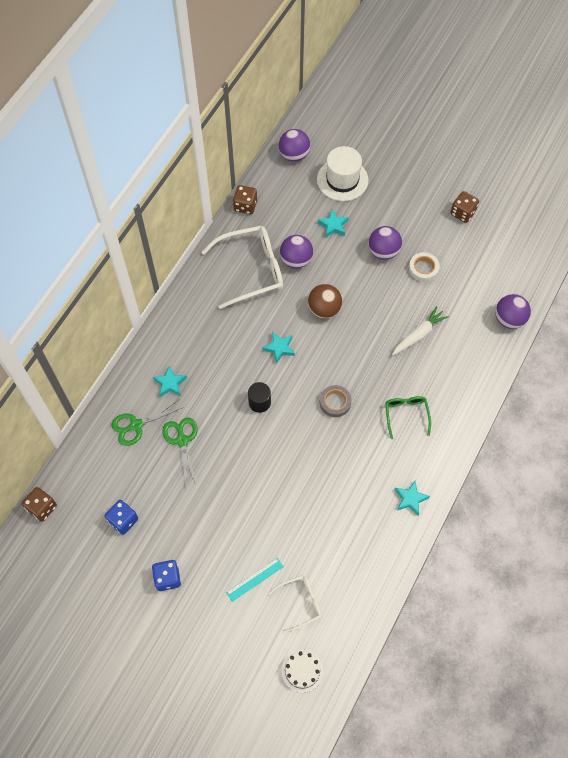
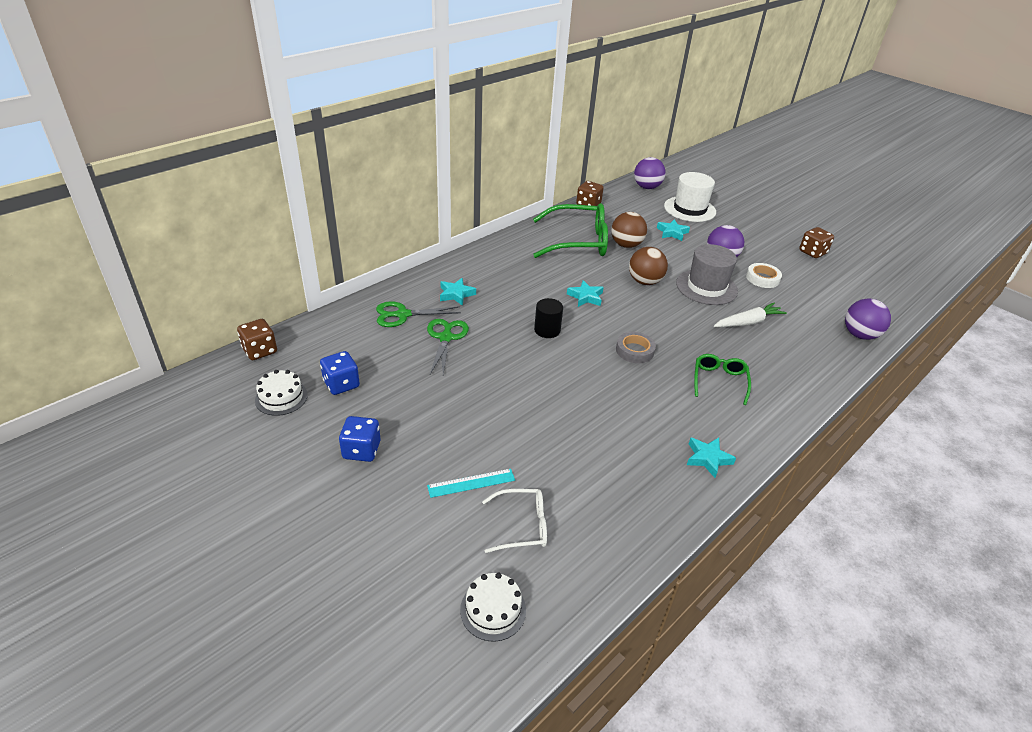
camera: 15 degrees right, 25 degrees down
(85, 550) = (281, 397): none -> white cake
(251, 270) = (578, 241): white glasses -> green glasses
(296, 260) = (626, 245): purple ball -> brown ball
(377, 298) = (706, 287): none -> grey hat

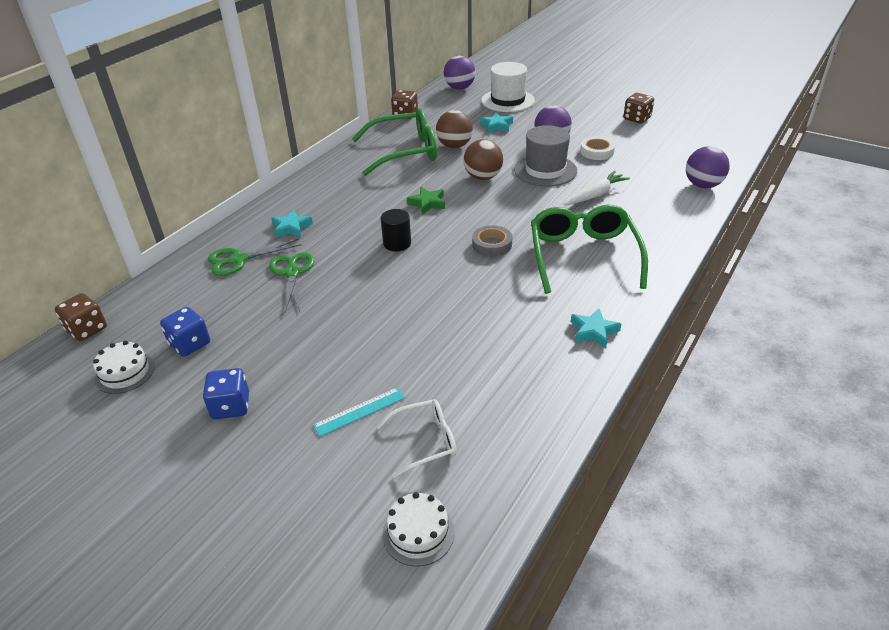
camera: 10 degrees left, 0 degrees up
(585, 297) = (427, 203): turquoise star -> green star
(719, 381) = (583, 256): green glasses -> green glasses, size x1.89

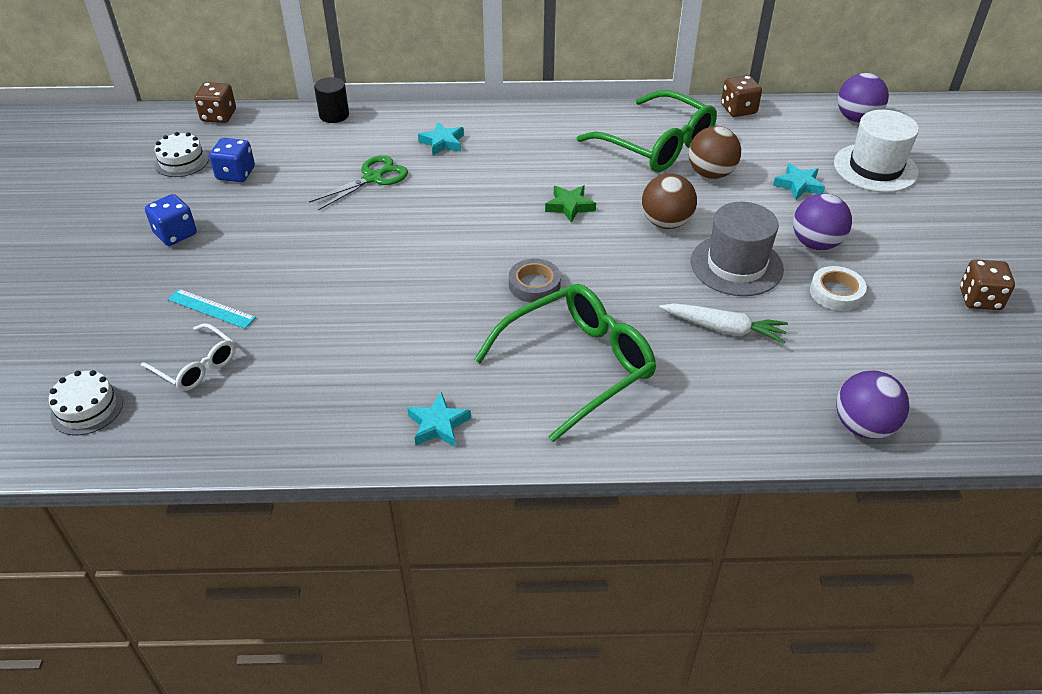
camera: 55 degrees right, 5 degrees up
(238, 260) = (367, 139): green scissors -> none
(397, 243) = (476, 218): black cylinder -> black cylinder (334, 115)

